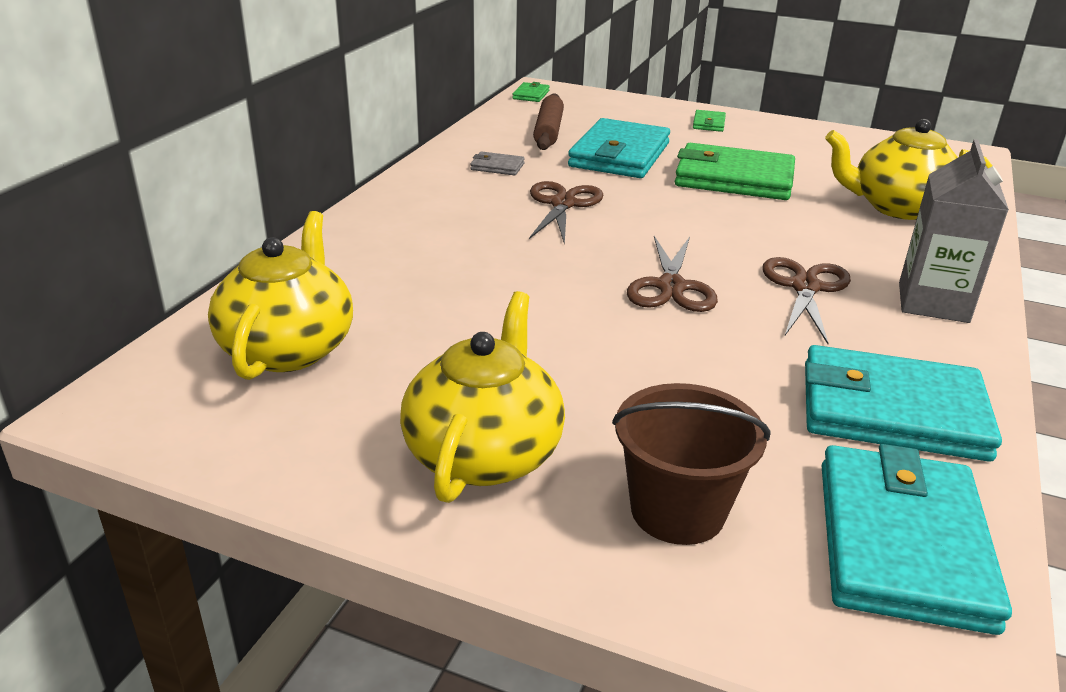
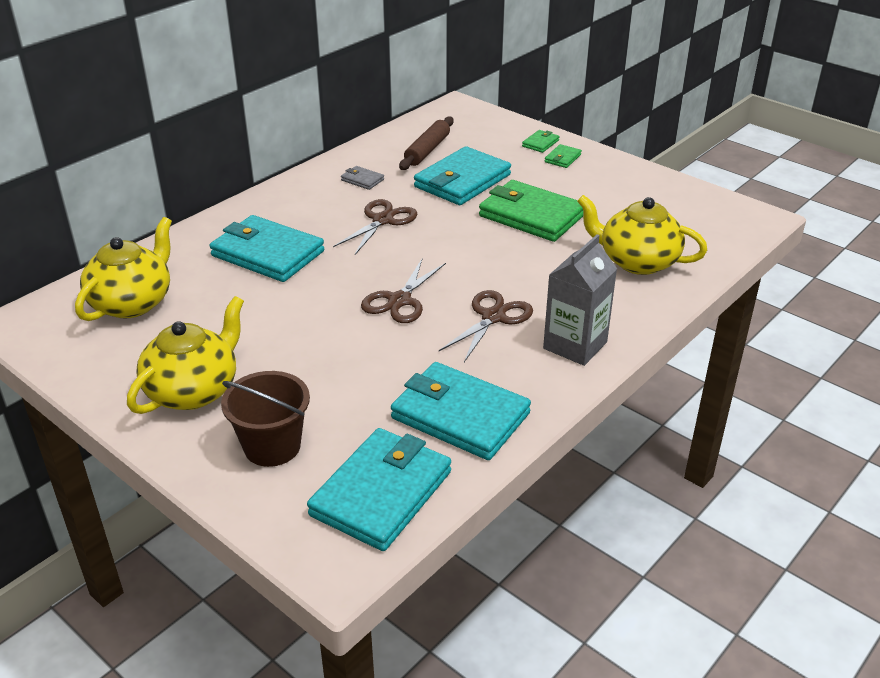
camera: 20 degrees right, 5 degrees up
(443, 259) = (267, 253): none -> turquoise wallet
(531, 95) = (443, 111): green wallet -> green wallet (540, 143)

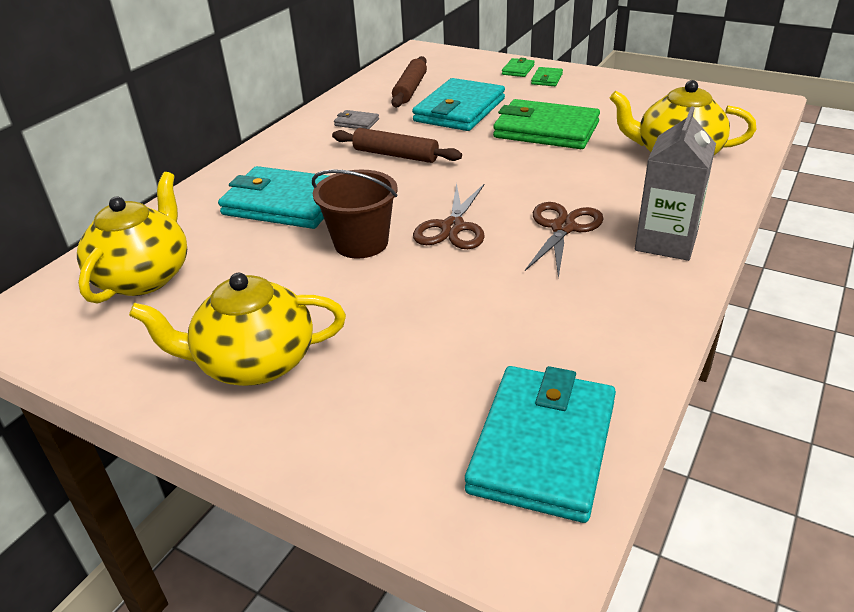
camera: 10 degrees left, 0 degrees up
(194, 390) = (254, 363): yellow teapot -> yellow teapot turned 120 degrees counterclockwise
(272, 446) = (379, 413): brown bucket -> brown bucket (361, 243)
(382, 220) = (395, 155): brown scissors -> brown rolling pin
(460, 415) = (586, 336): turquoise wallet -> none

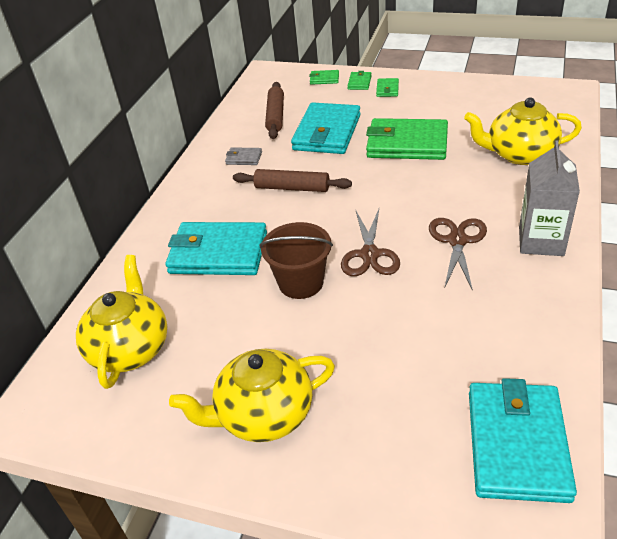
camera: 10 degrees left, 5 degrees up
(480, 63) = (324, 79): none -> green wallet

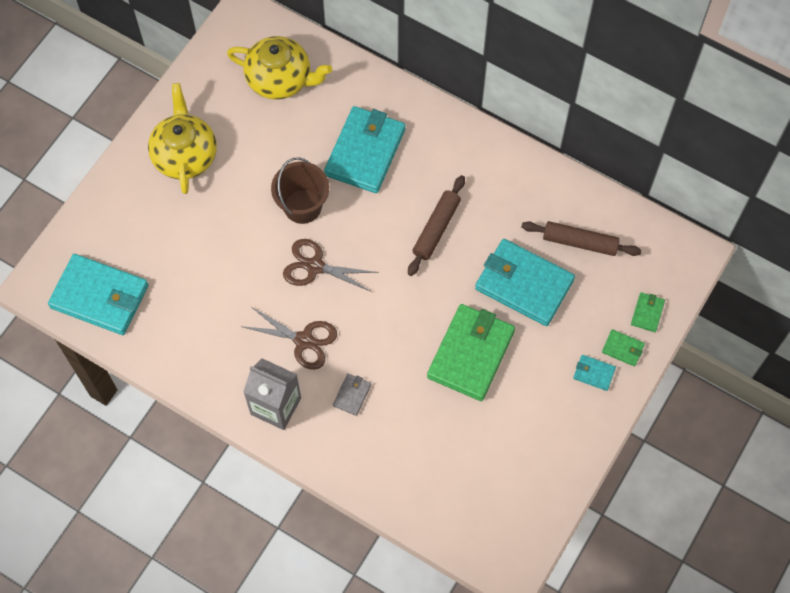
camera: 100 degrees right, 25 degrees up
(244, 158) = (506, 196): grey wallet -> grey wallet (352, 395)
(387, 89) = (594, 373): green wallet -> turquoise wallet
(519, 154) = (408, 451): yellow teapot -> none

